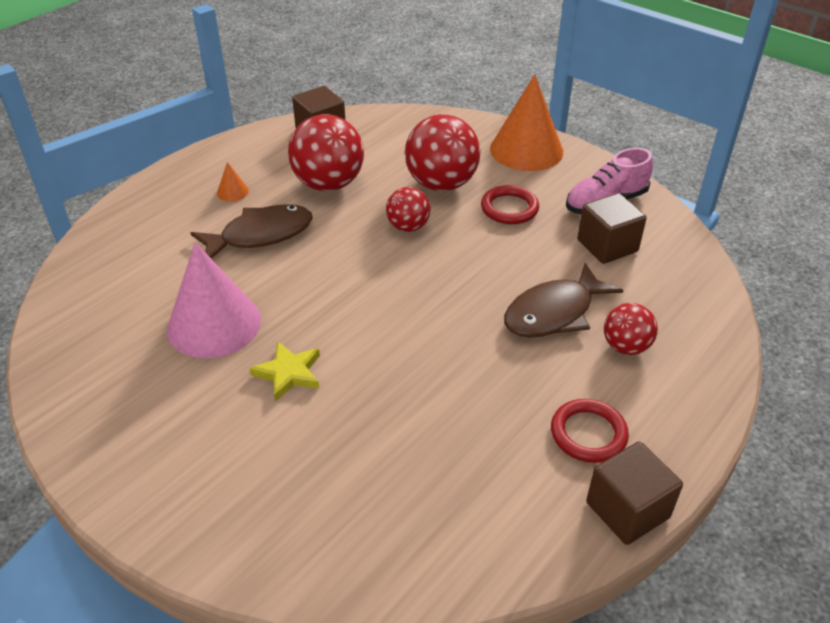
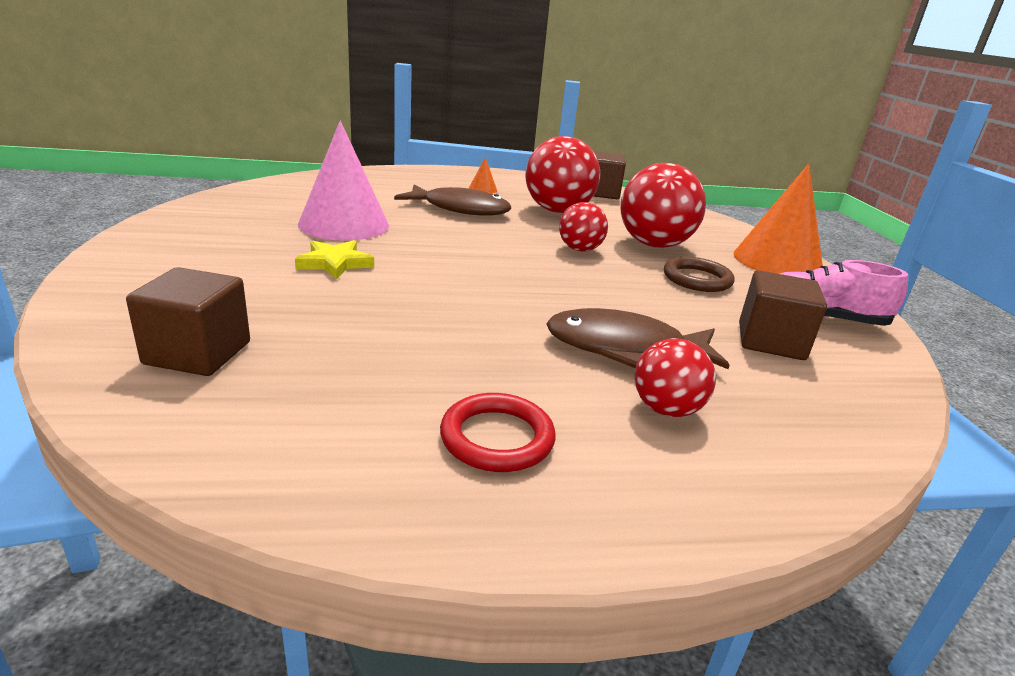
camera: 40 degrees right, 15 degrees down
(509, 208) = (697, 279): red ring -> brown ring
(627, 510) = (417, 523): brown cube -> brown cube (198, 353)

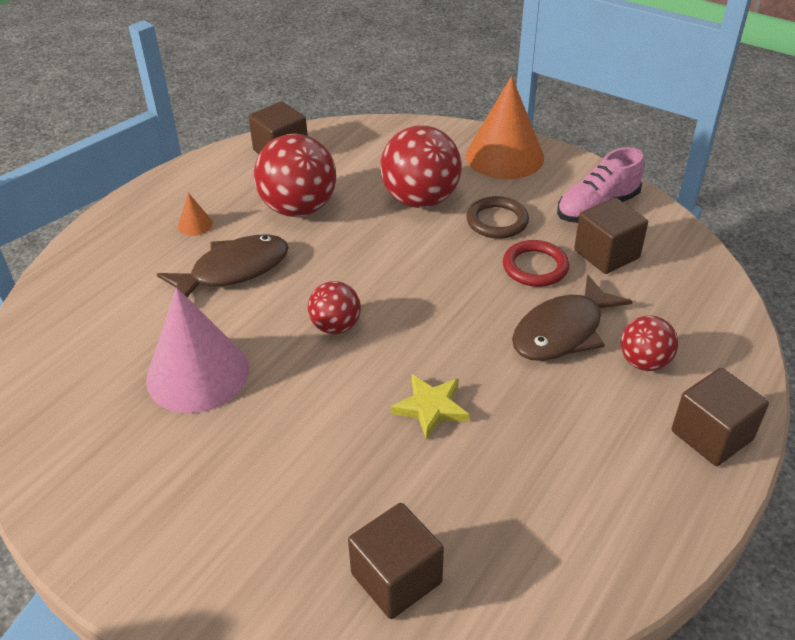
camera: 45 degrees left, 15 degrees up
(335, 263) = (288, 422): yellow star -> yellow star (431, 408)
(497, 438) = (620, 460): red ring -> red ring (535, 267)
(580, 249) = (392, 249): red ball -> red ball (335, 326)
(632, 499) = (711, 435): none -> brown cube

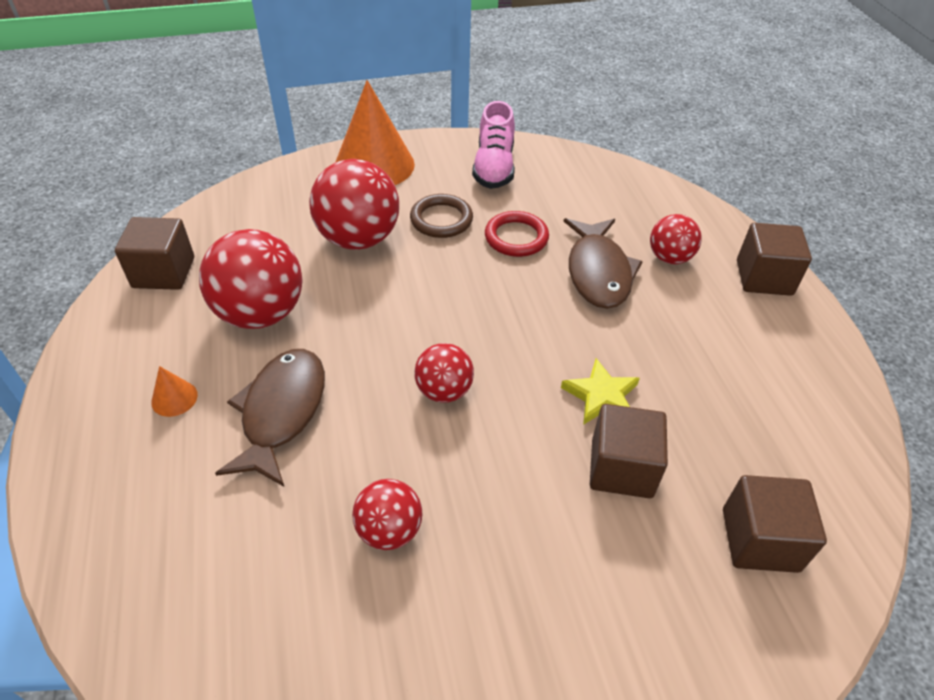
camera: 50 degrees left, 5 degrees up
(198, 374) = (389, 530): pink cone -> red ball
(606, 254) = (546, 197): brown cube -> brown cube (621, 468)

